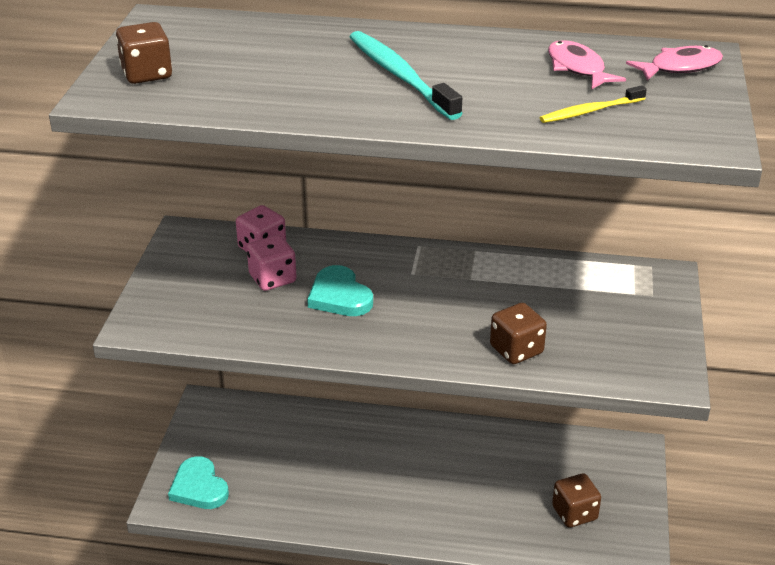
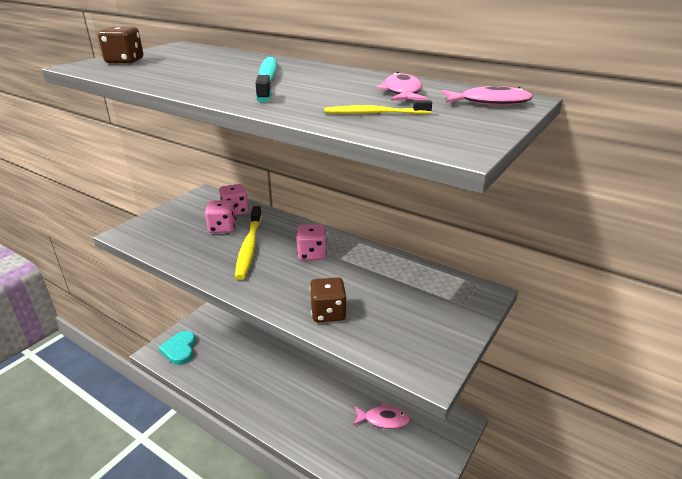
camera: 25 degrees right, 5 degrees down
(339, 296) = (249, 247): turquoise heart -> yellow toothbrush
(430, 283) = (312, 254): none -> pink dice
(546, 479) = (383, 419): none -> pink fish
(574, 513) = (387, 452): brown dice -> none

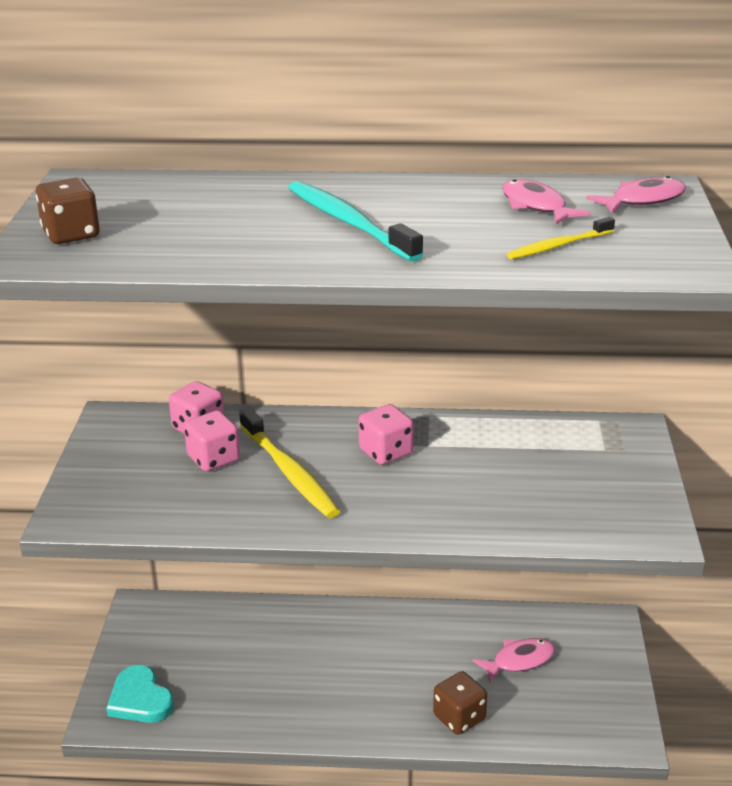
camera: 30 degrees left, 0 degrees up
(328, 313) = (488, 515): brown dice -> brown dice (459, 717)

